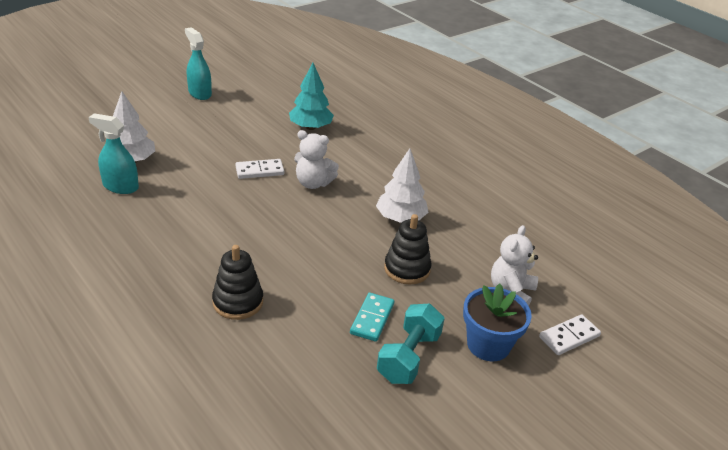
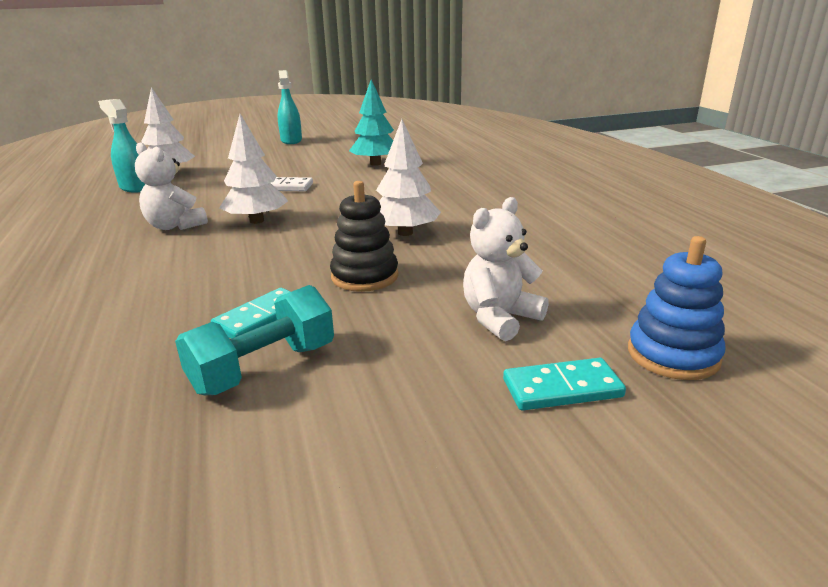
camera: 25 degrees right, 10 degrees down
(238, 302) = (120, 280): black stacking toy -> none
(277, 219) = (256, 221): none -> white tree
(313, 183) = (331, 199): white teddy bear -> white teddy bear (175, 226)
(488, 345) = (405, 375): blue flower pot -> none
(569, 337) = (562, 388): white domino -> turquoise domino
(609, 302) = (673, 355): none -> blue stacking toy

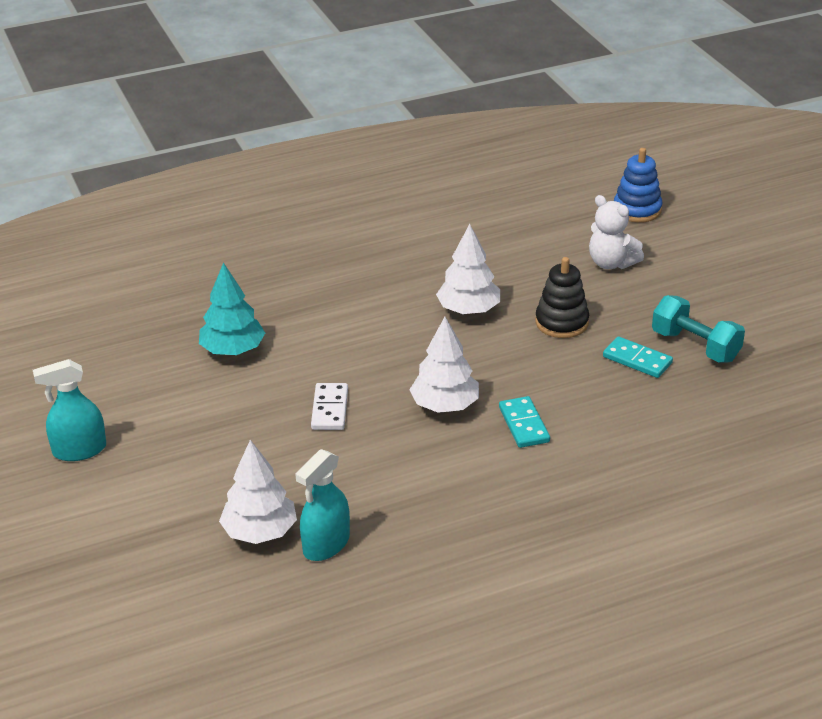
camera: 95 degrees left, 10 degrees up
(175, 226) = (465, 460): white teddy bear -> none
(562, 388) = (680, 245): turquoise domino -> turquoise domino (524, 424)

